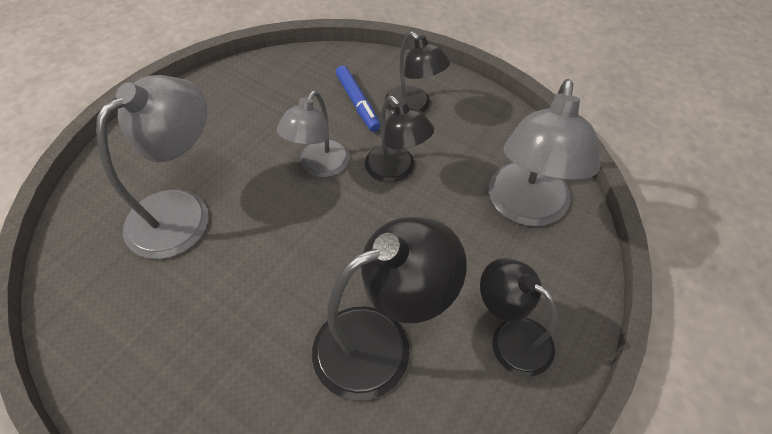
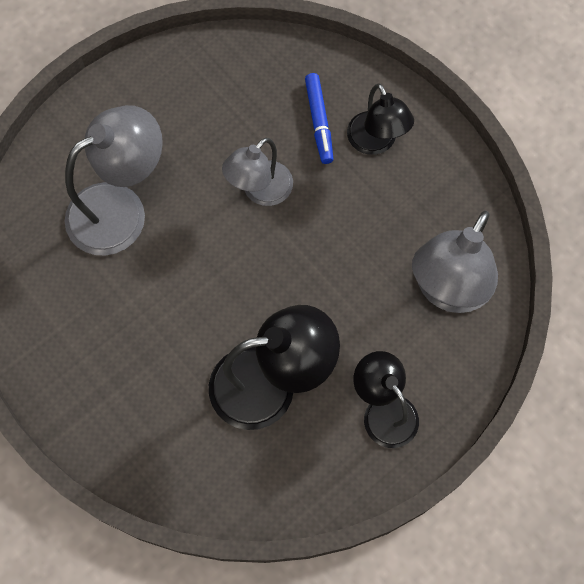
camera: 15 degrees right, 15 degrees up
(396, 171) = (335, 215): black lamp -> none

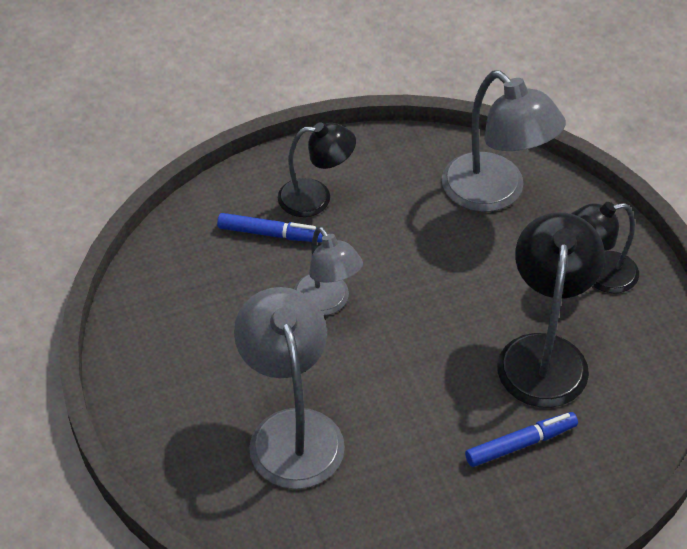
camera: 70 degrees left, 20 degrees down
(166, 391) = (521, 444): none -> blue marker

